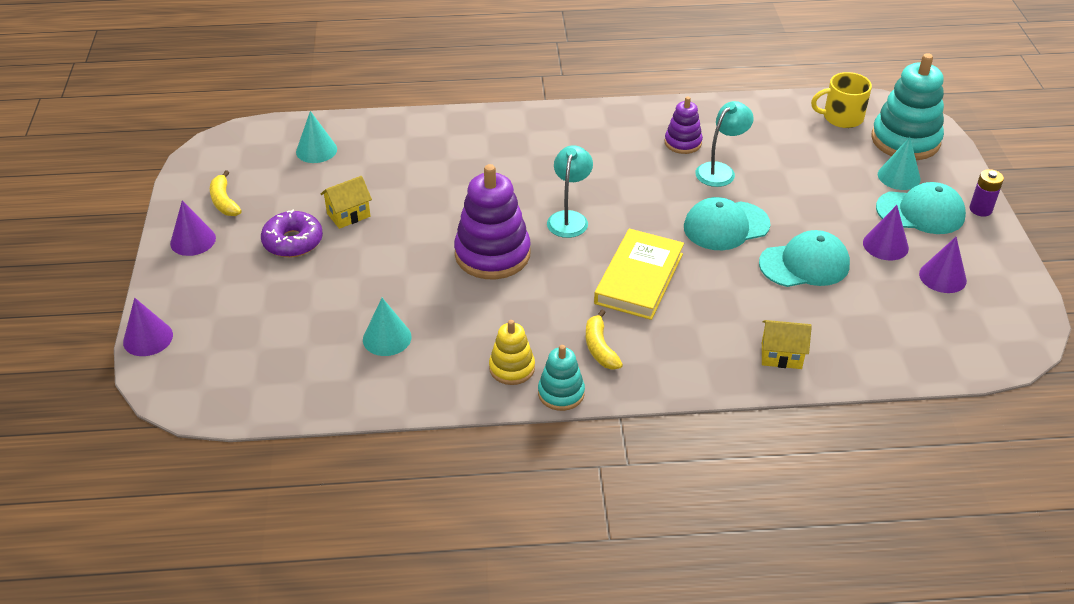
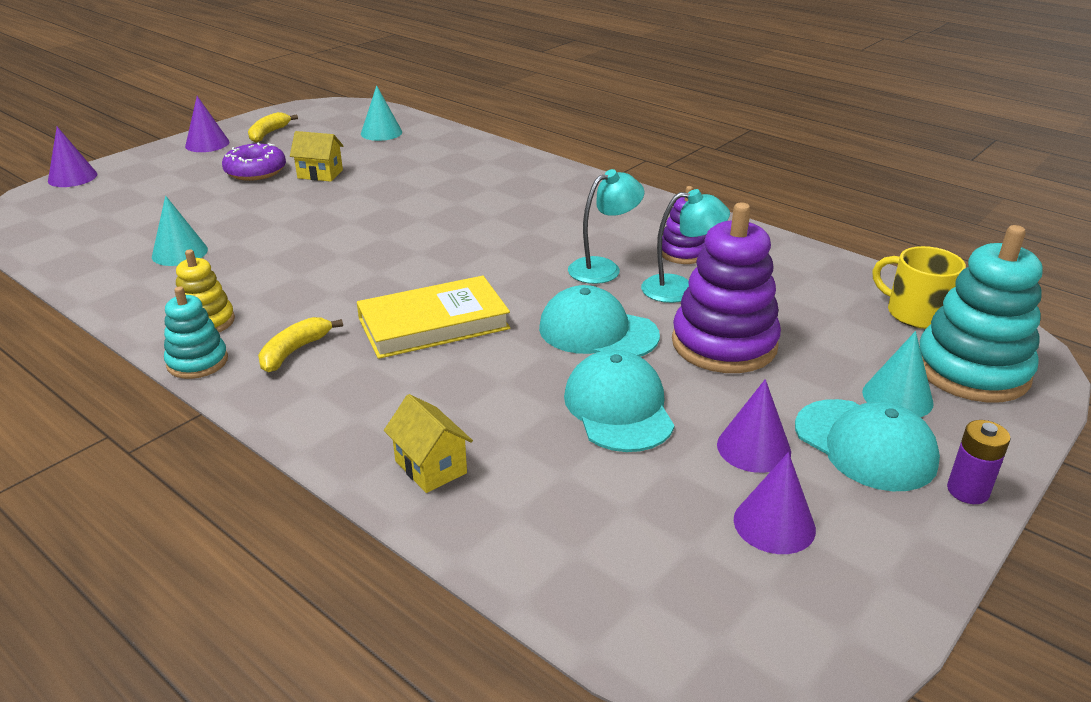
camera: 45 degrees right, 10 degrees down
(492, 254) = (359, 244): purple stacking toy -> purple stacking toy (724, 344)
(569, 218) = (467, 253): turquoise lamp -> turquoise lamp (603, 268)
(804, 264) = (618, 407): turquoise cap -> turquoise cap turned 135 degrees counterclockwise

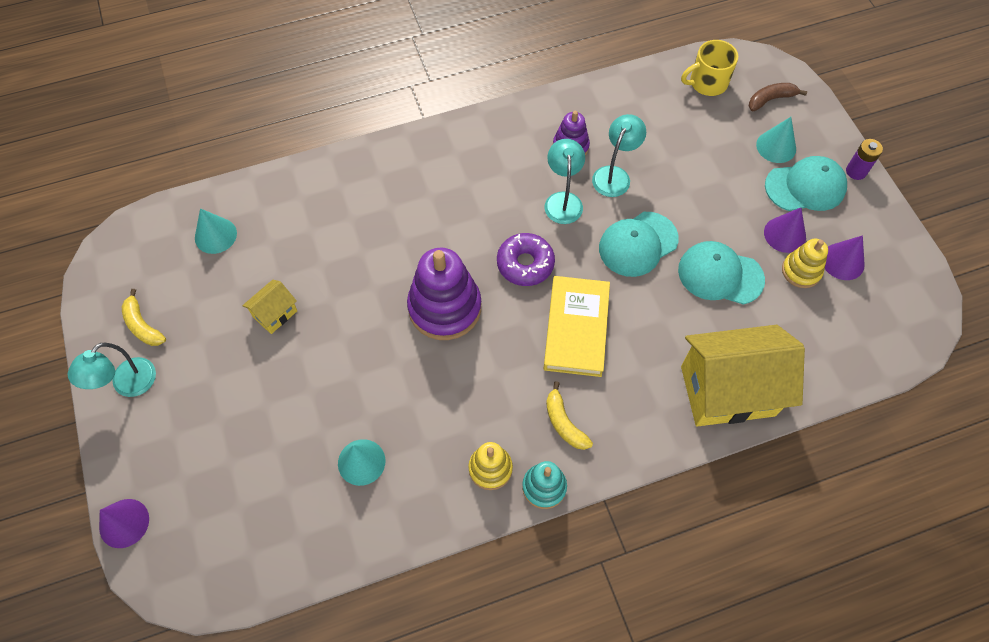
camera: 60 degrees left, 30 degrees up
(207, 144) = (127, 385): purple cone -> turquoise lamp
(255, 171) = (230, 362): purple donut -> purple donut (525, 264)
(431, 467) = (727, 391): yellow house -> yellow house, size x2.22
(706, 483) = (801, 271): none -> yellow stacking toy
(724, 344) = (686, 190): purple stacking toy -> purple stacking toy (445, 308)
(971, 370) = (771, 99): turquoise stacking toy -> brown banana

